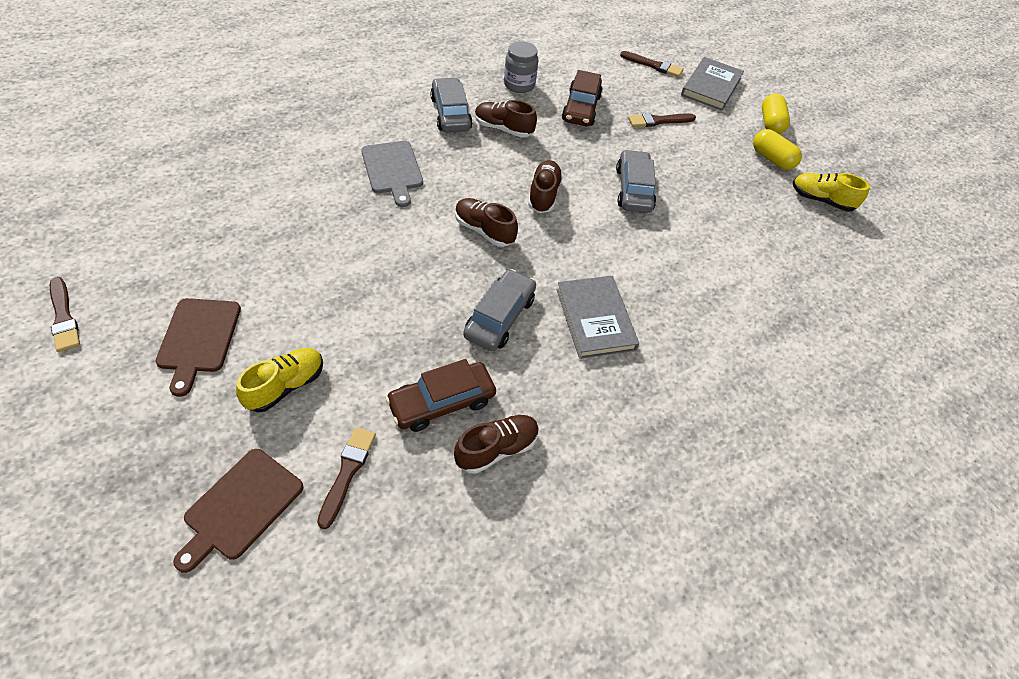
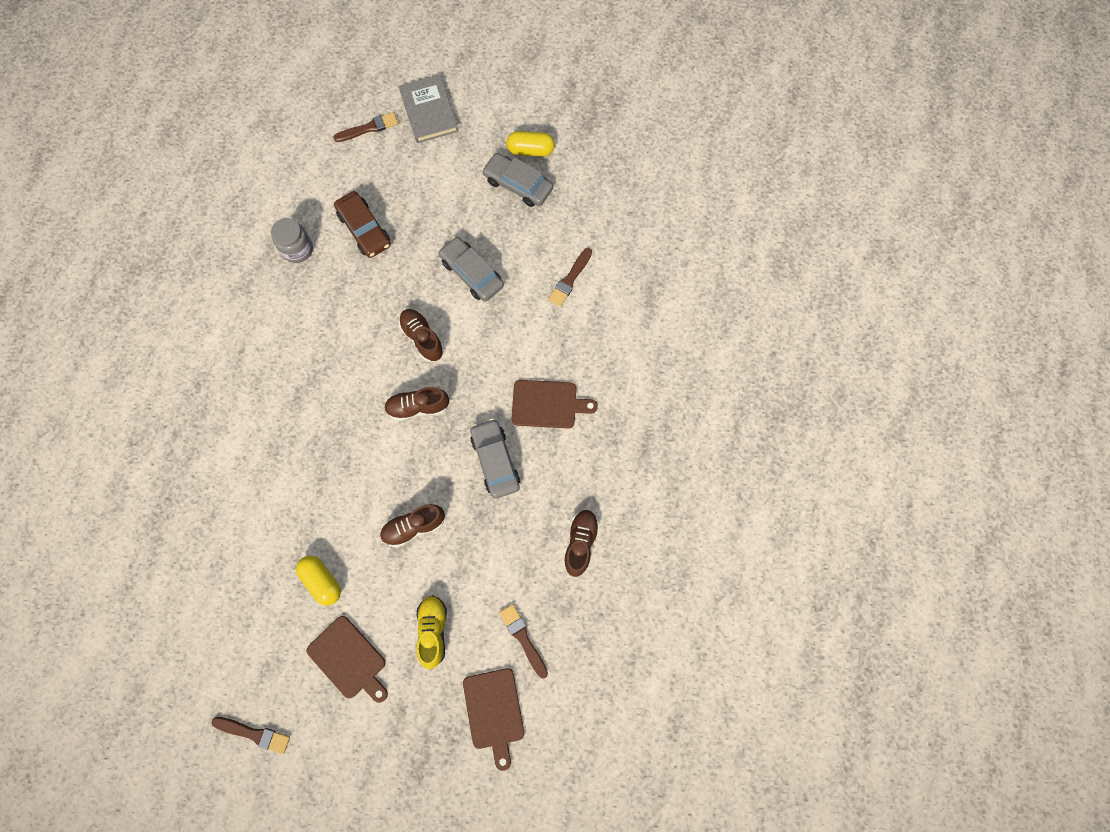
camera: 40 degrees left, 20 degrees up
(393, 170) = (305, 420): grey cutting board -> none
(442, 402) = (524, 548): brown car -> none
(451, 113) = (283, 329): grey car -> grey car (518, 185)
(503, 129) = (334, 305): brown shoe -> brown shoe (414, 527)
(595, 319) = (548, 404): grey book -> brown cutting board
(658, 121) = (427, 187): brown brush -> brown brush (570, 279)
(770, 123) = (501, 112): yellow capsule -> yellow capsule (322, 581)
(821, 200) = (591, 160): yellow shoe -> none

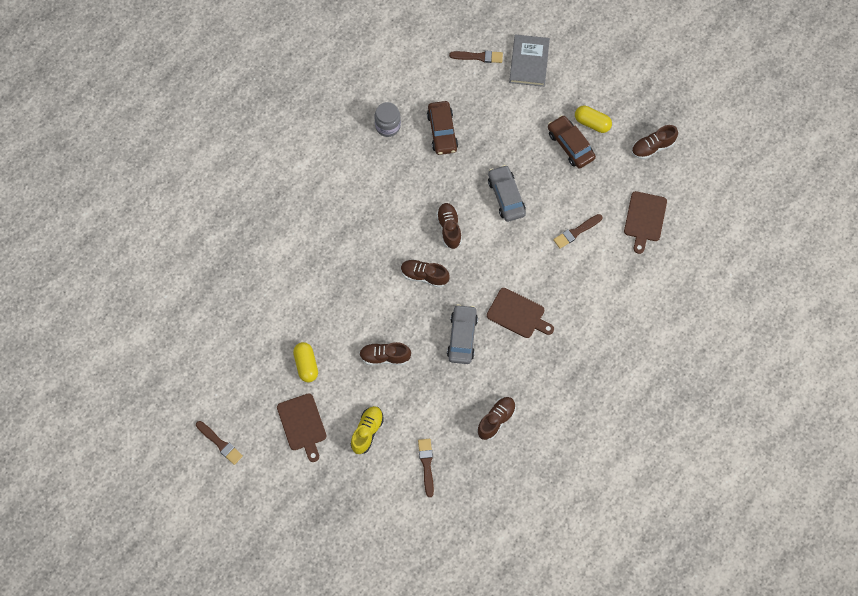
camera: 25 degrees right, 5 degrees down
(494, 712) = (385, 503): brown cutting board -> brown cutting board (645, 219)
(518, 185) = (570, 145): grey car -> brown car
(609, 149) = (652, 147): none -> brown shoe

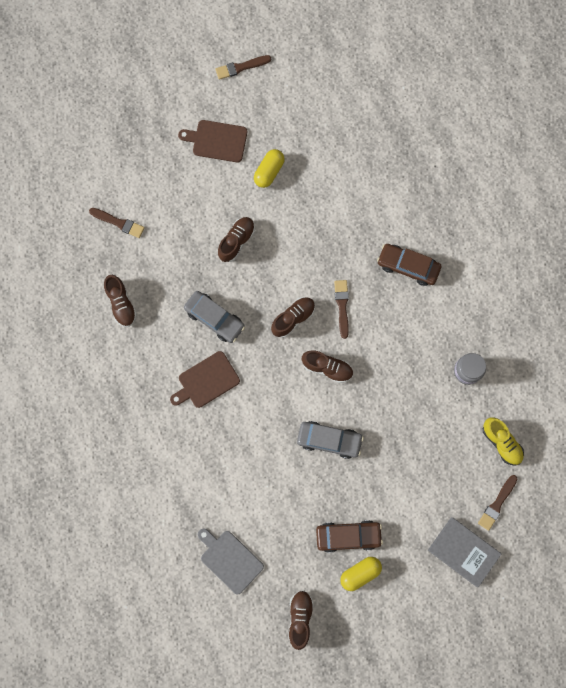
camera: 120 degrees right, 10 degrees up
(306, 365) = (269, 171): yellow capsule -> yellow capsule turned 75 degrees counterclockwise
(367, 432) = (178, 190): yellow shoe -> yellow shoe (501, 442)
(442, 131) = (432, 419): brown car -> brown car (408, 266)
(576, 232) = (255, 485): brown brush -> brown brush (342, 306)
(645, 219) = (230, 560): brown cutting board -> grey cutting board

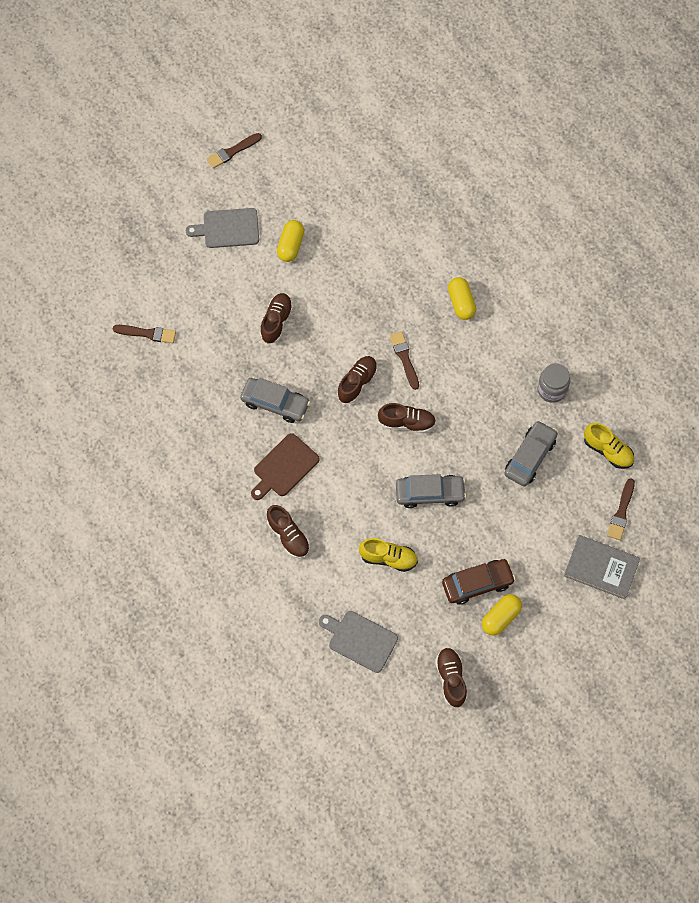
camera: 15 degrees left, 10 degrees down
(121, 303) = (172, 413): brown shoe -> brown shoe (288, 536)
(217, 141) = (228, 228): brown cutting board -> grey cutting board
(275, 491) = (388, 558): none -> yellow shoe
(408, 266) = (461, 303): brown car -> yellow capsule
(429, 430) = (530, 457): none -> grey car

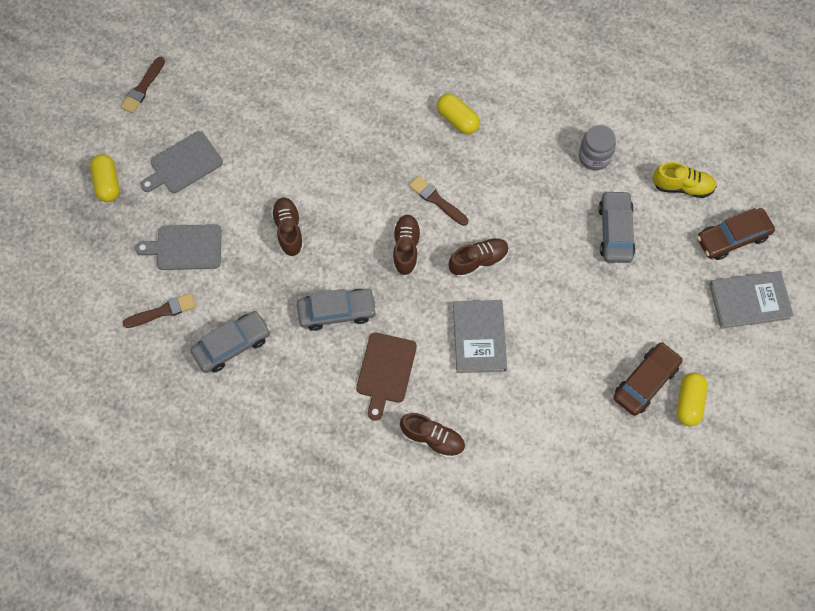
camera: 30 degrees left, 0 degrees up
(290, 245) = (257, 149): yellow capsule -> yellow capsule (107, 183)
(360, 640) = (569, 504): grey cutting board -> grey cutting board (185, 247)
(370, 480) = (479, 337): none -> grey book
(388, 558) = (545, 405): yellow shoe -> none
(430, 493) = (544, 318): grey car -> grey car (232, 345)
(451, 679) = (681, 491): brown shoe -> none
(621, 512) = (732, 237): brown brush -> brown car

